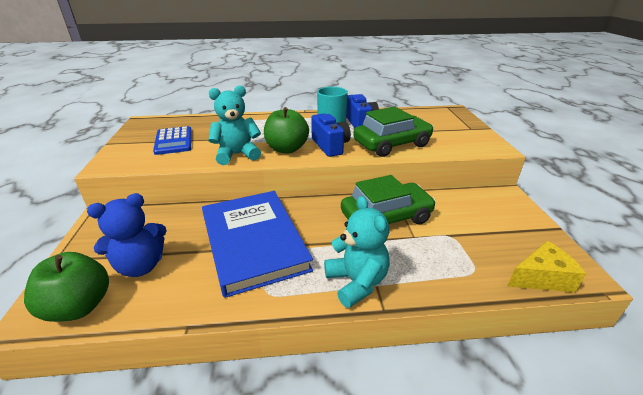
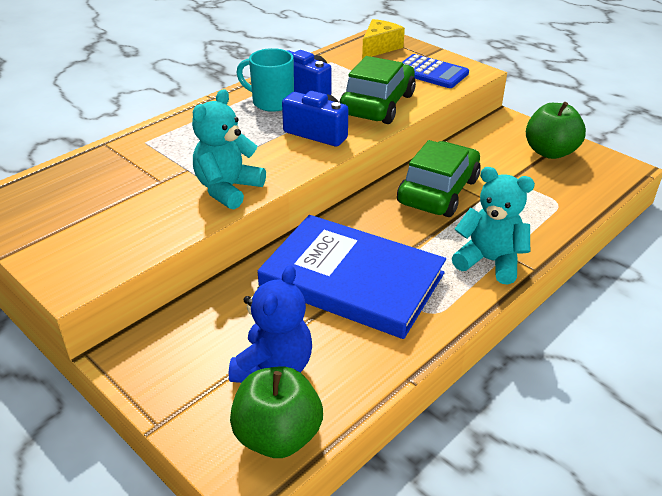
camera: 40 degrees left, 5 degrees up
(174, 141) = (104, 209): blue calculator -> blue calculator (431, 72)
(286, 149) = (275, 157): green apple -> green apple (550, 152)
(541, 278) = (604, 184): yellow cheese -> yellow cheese (379, 47)

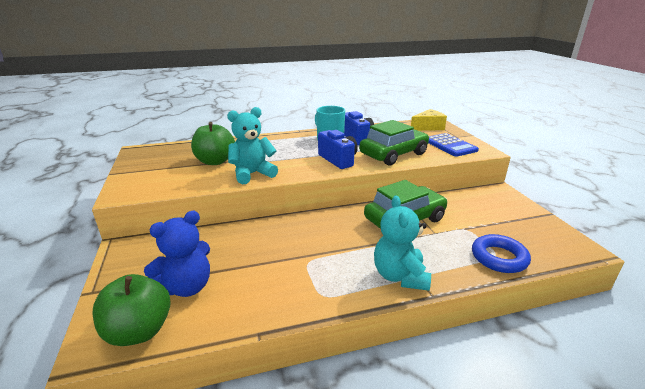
camera: 30 degrees right, 10 degrees down
(352, 280) = (291, 253): blue book -> none
(489, 261) = (400, 276): turquoise teddy bear -> turquoise teddy bear turned 150 degrees counterclockwise
(550, 152) = (519, 219): green apple -> green apple (215, 161)
(563, 205) = (499, 258): none -> blue ring

